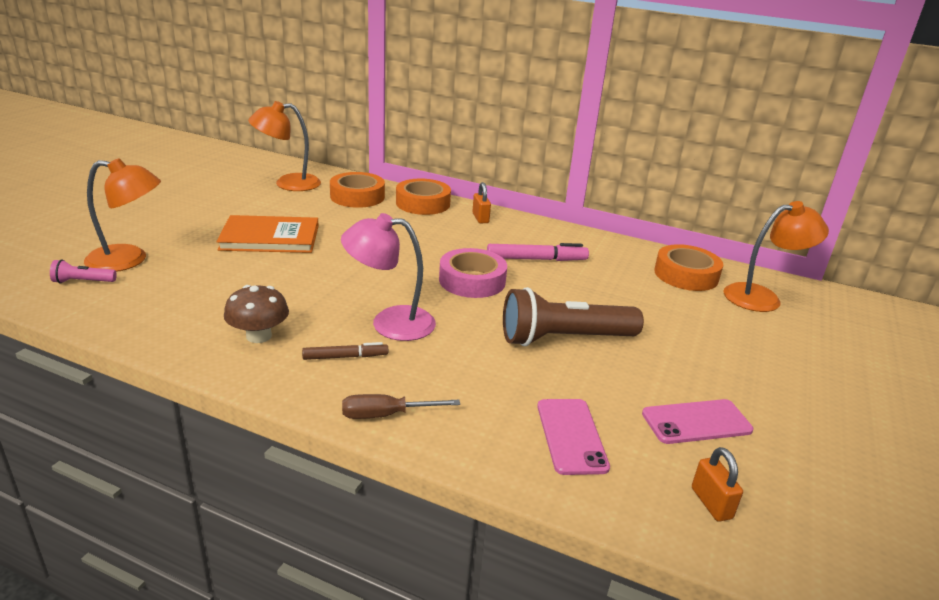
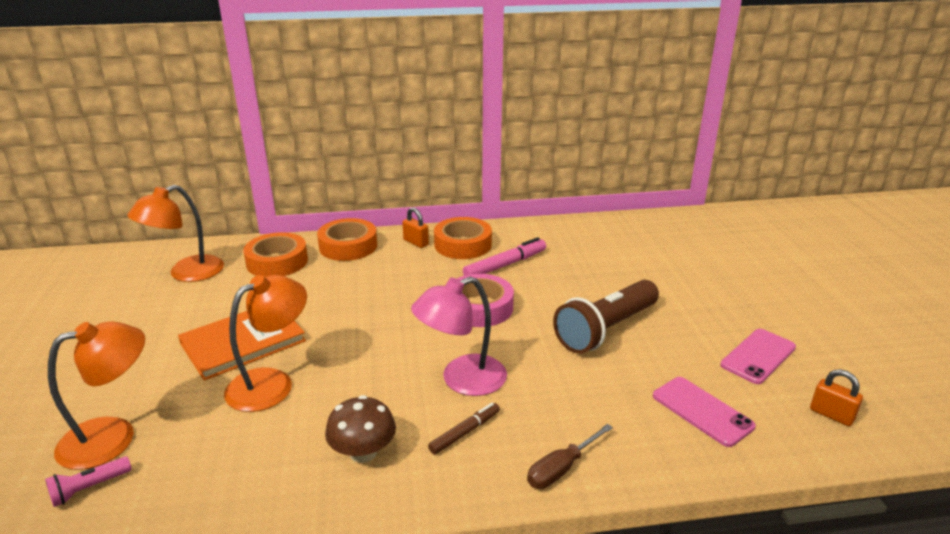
camera: 30 degrees left, 0 degrees up
(686, 275) = (622, 235): orange tape -> orange tape (463, 245)
(762, 297) = (687, 233): orange lamp -> orange lamp (272, 383)

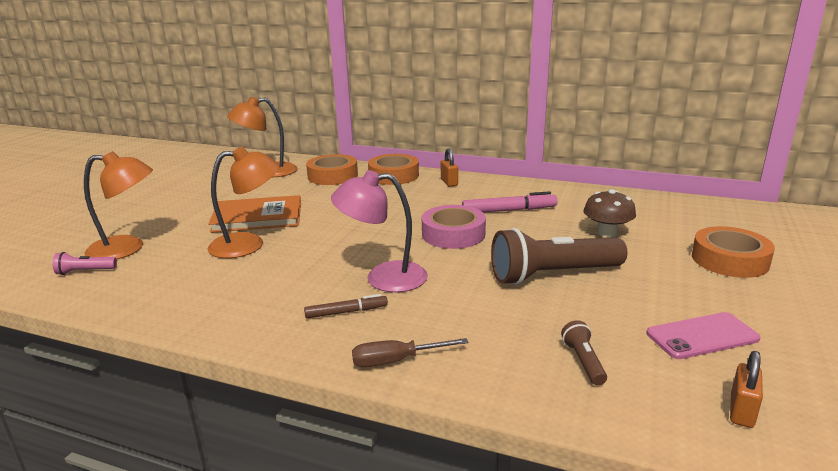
camera: 30 degrees right, 5 degrees down
(363, 452) = (259, 302): brown mushroom -> brown mushroom (607, 232)
(463, 245) = (487, 190): orange tape -> orange tape (729, 260)
(702, 411) = (583, 361): pink phone -> brown flashlight
(831, 415) = (741, 411): orange padlock -> orange padlock turned 45 degrees clockwise

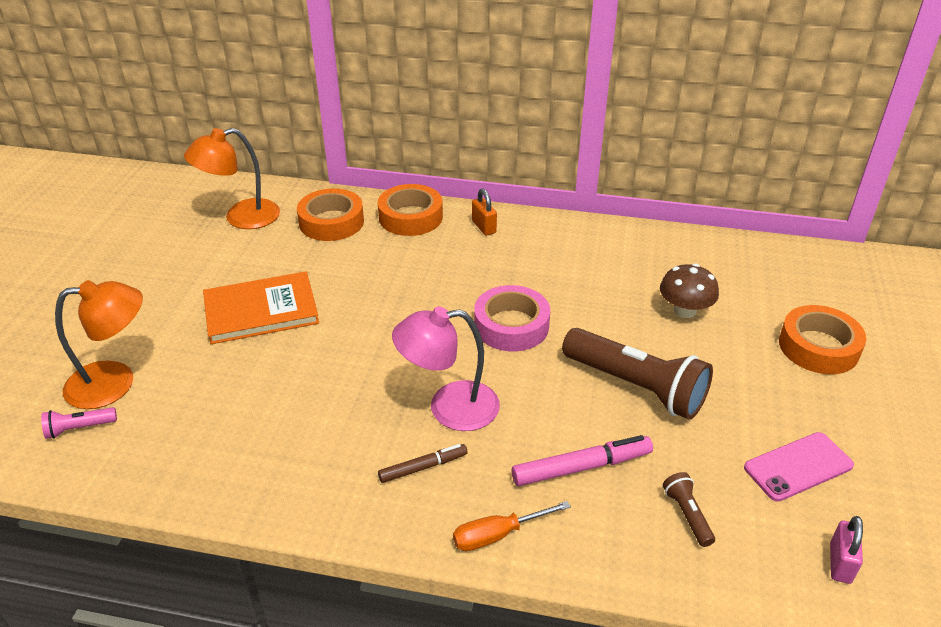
camera: 10 degrees left, 15 degrees up
(248, 244) = (268, 363): orange lamp -> none
(396, 361) = (497, 535): brown screwdriver -> orange screwdriver
(509, 210) = (567, 278): pink marker -> pink marker (582, 467)
(552, 275) = (636, 387): brown flashlight -> brown flashlight turned 120 degrees counterclockwise
(741, 411) = (840, 563): orange padlock -> pink padlock

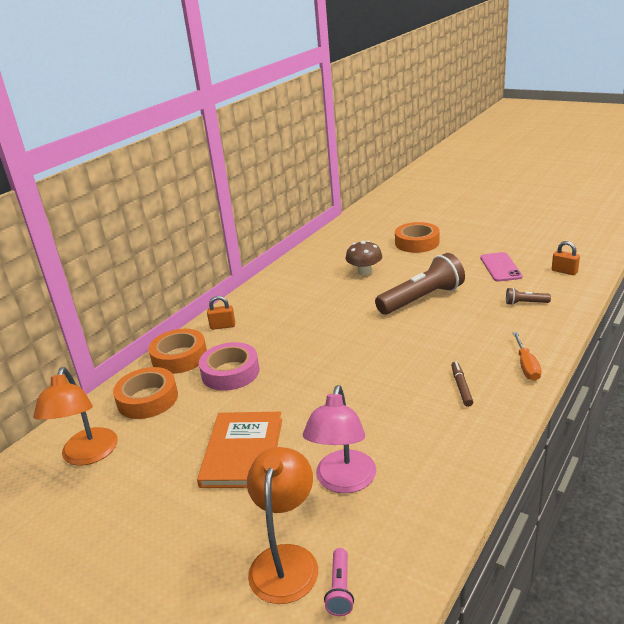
camera: 65 degrees left, 10 degrees down
(449, 408) = (409, 368): pink lamp -> pink lamp (343, 482)
(511, 326) = (341, 332): pink tape -> pink tape (230, 372)
(582, 467) = (481, 328): pink marker -> none
(840, 563) = (564, 271): pink padlock -> orange padlock

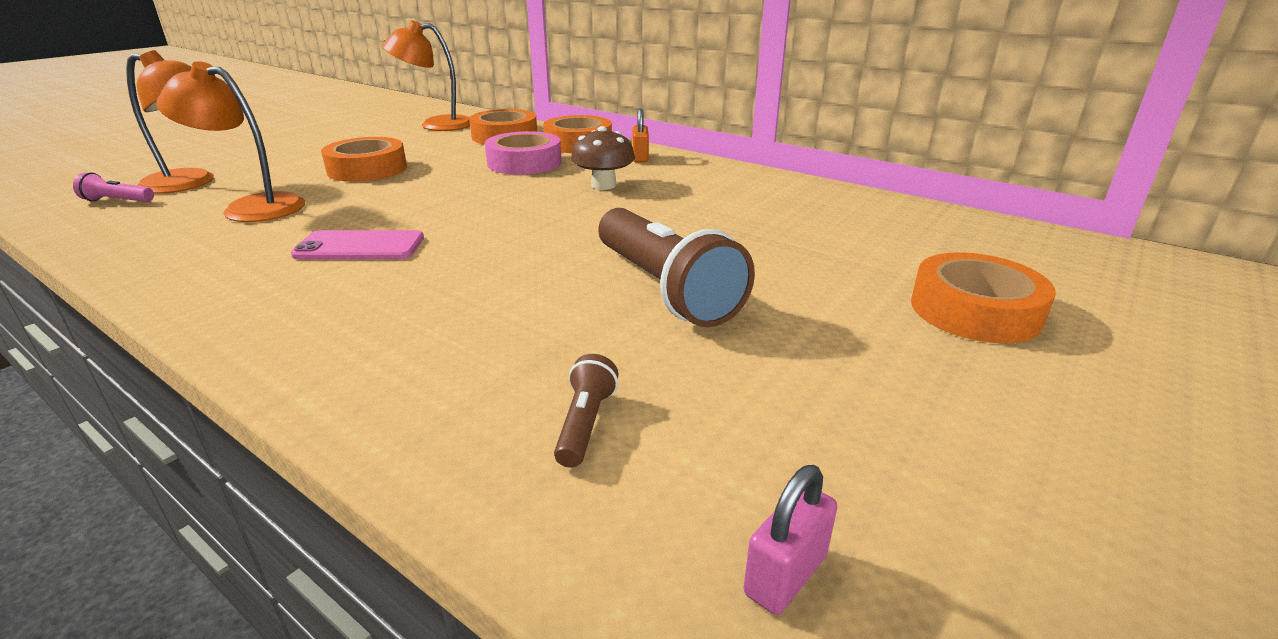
camera: 90 degrees right, 0 degrees up
(242, 452) = (367, 169): orange book -> orange tape
(343, 482) = (252, 207): pink lamp -> orange lamp
(364, 271) = (802, 244): brown mushroom -> brown mushroom (603, 185)
(461, 387) = (335, 292): brown marker -> none
(500, 267) = (824, 422): pink phone -> pink phone (360, 247)
(526, 366) = (320, 367): orange screwdriver -> none
(564, 271) = (785, 575): orange padlock -> pink padlock

